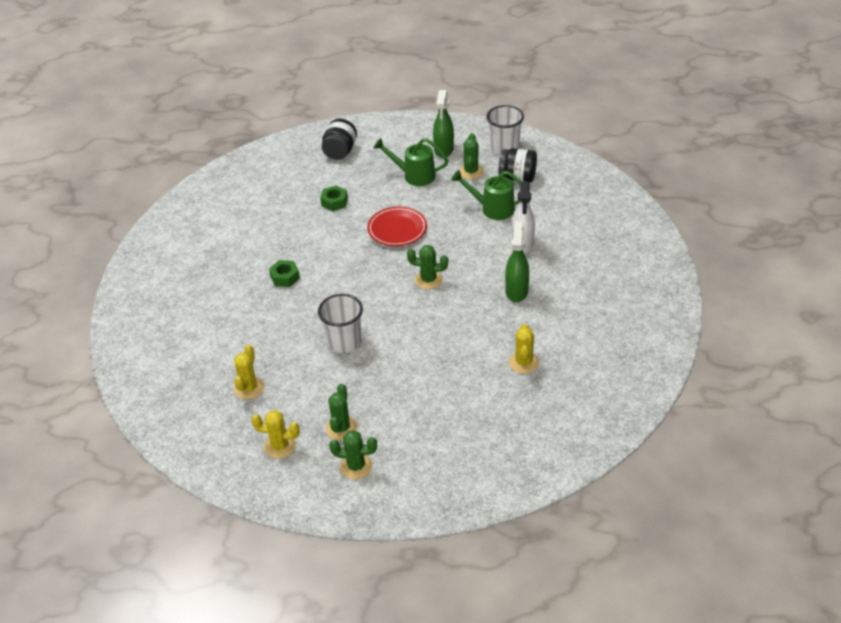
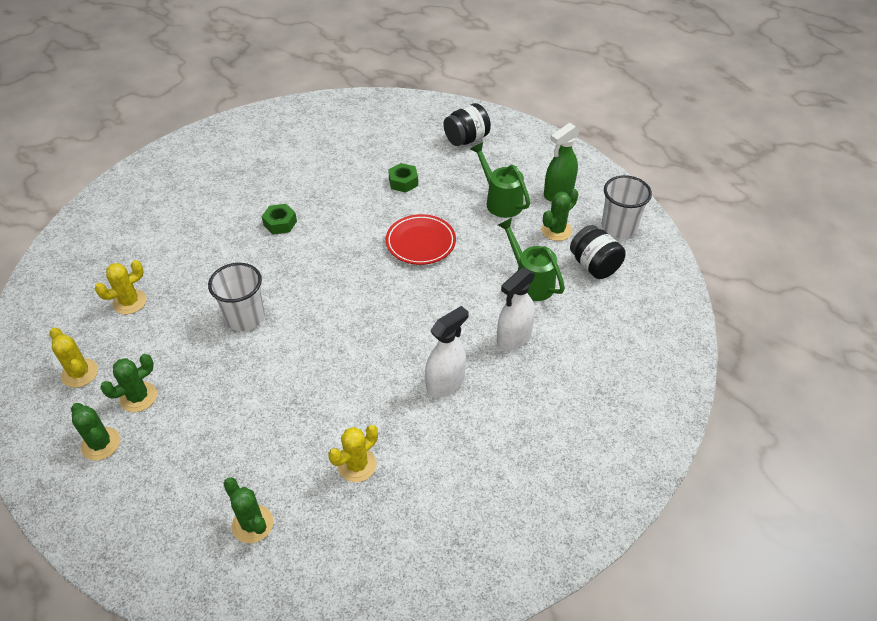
camera: 40 degrees right, 5 degrees up
(428, 280) = (384, 311): green cactus -> green cactus (252, 524)
(516, 291) = (445, 383): green spray bottle -> white spray bottle

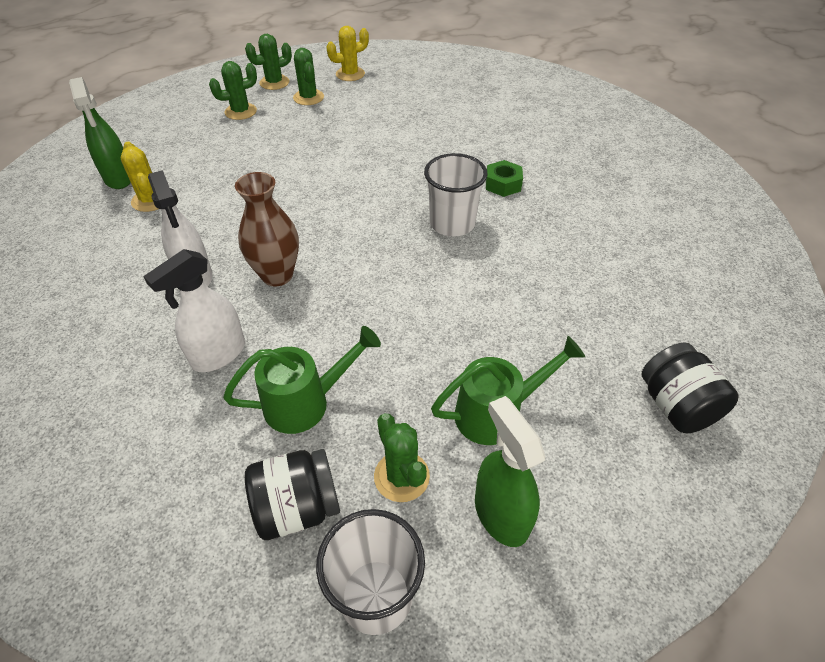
camera: 105 degrees right, 0 degrees up
(130, 302) = (419, 95): yellow cactus -> none
(245, 317) = (369, 152): white cup -> white cup (452, 223)
(252, 524) = (146, 142): green cactus -> green cactus (240, 111)
(326, 515) = (119, 178): none -> green spray bottle
(403, 182) = (564, 302): green nut -> none
(420, 243) = (430, 297): red plate -> none
(427, 331) = (277, 275): none -> brown vase
(513, 338) = (218, 354): white spray bottle -> white spray bottle turned 105 degrees counterclockwise

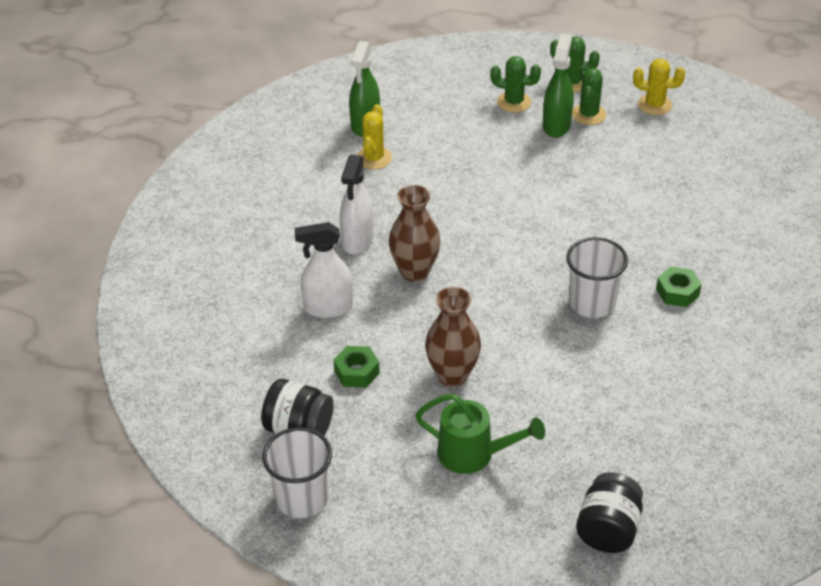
camera: 40 degrees right, 5 degrees down
(306, 402) = (356, 372): green watering can -> green nut
(401, 476) = (374, 451): green cactus -> none
(402, 349) = (452, 375): none -> brown vase
(500, 514) = (413, 509): green spray bottle -> green spray bottle (556, 125)

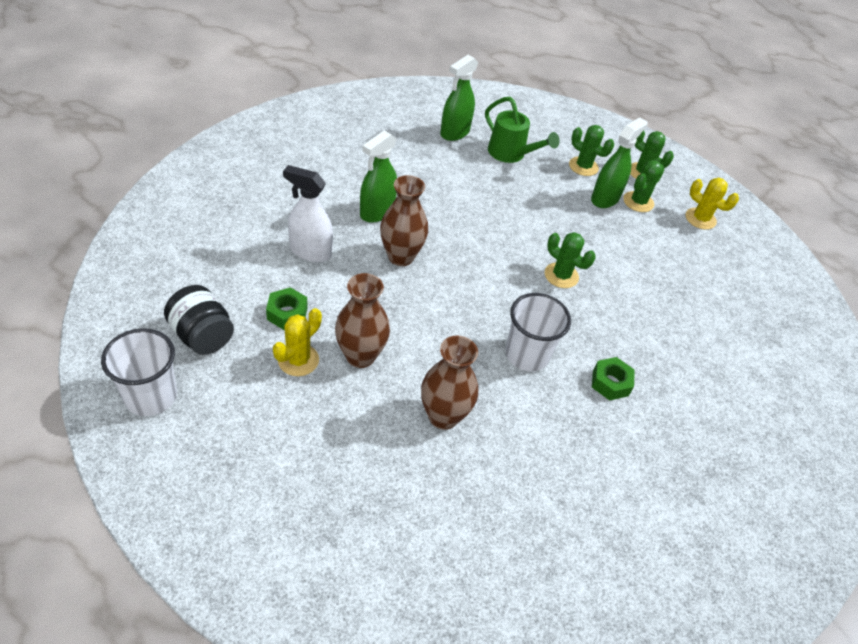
camera: 20 degrees right, 5 degrees up
(357, 240) = (377, 212): white spray bottle -> green spray bottle
(374, 158) = (441, 158): yellow cactus -> yellow cactus (298, 360)
(474, 454) = (321, 435): green watering can -> green watering can (511, 154)
(562, 388) = (443, 416): none -> brown vase
(570, 219) = (561, 275): none -> green cactus
(608, 530) = (380, 577): black jar -> none

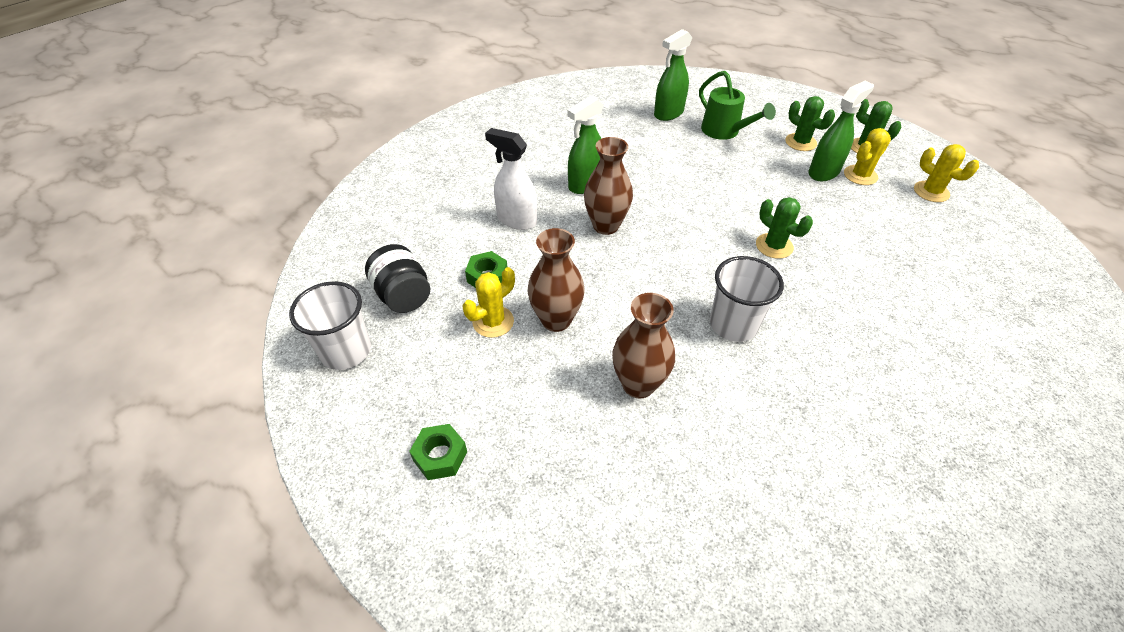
camera: 15 degrees right, 0 degrees up
(610, 383) = (827, 357): green nut -> green nut (440, 456)
(638, 202) = (860, 175): green cactus -> yellow cactus

